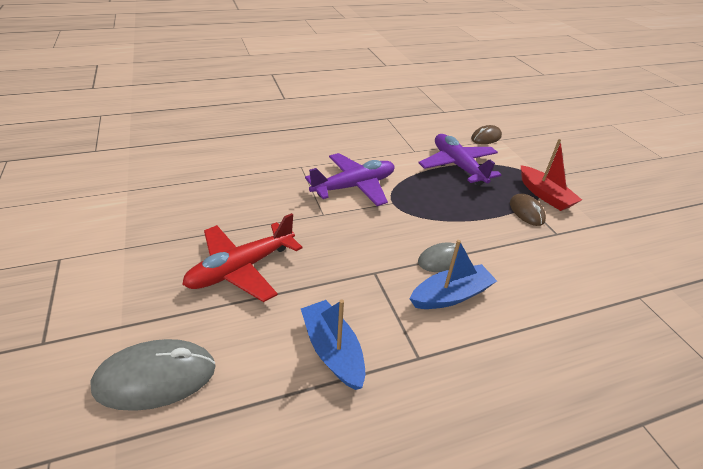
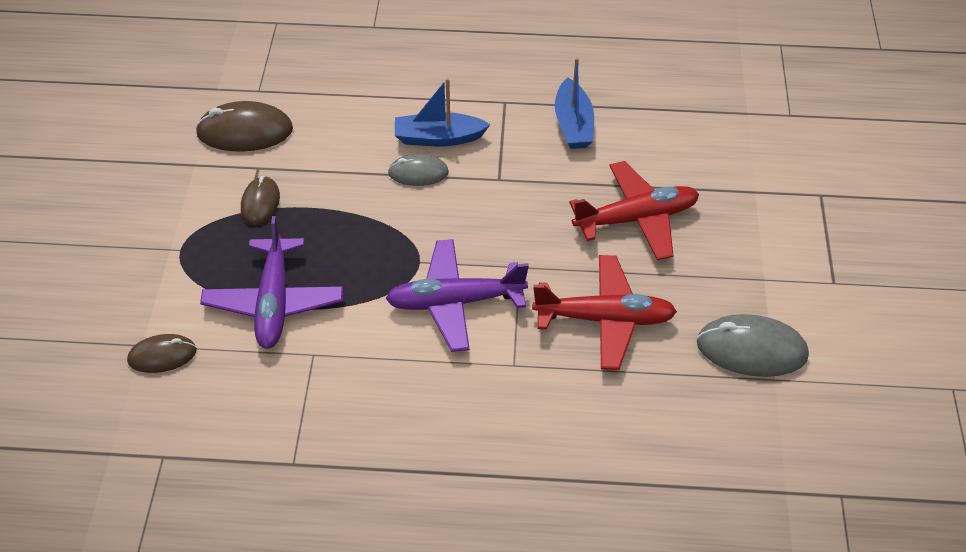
camera: 155 degrees left, 10 degrees up
(155, 377) = (721, 143): grey mouse -> grey mouse (751, 349)
(251, 197) = (604, 319): none -> red plane
(544, 195) = (207, 220): red boat -> none
(600, 257) = (245, 131): none -> brown mouse

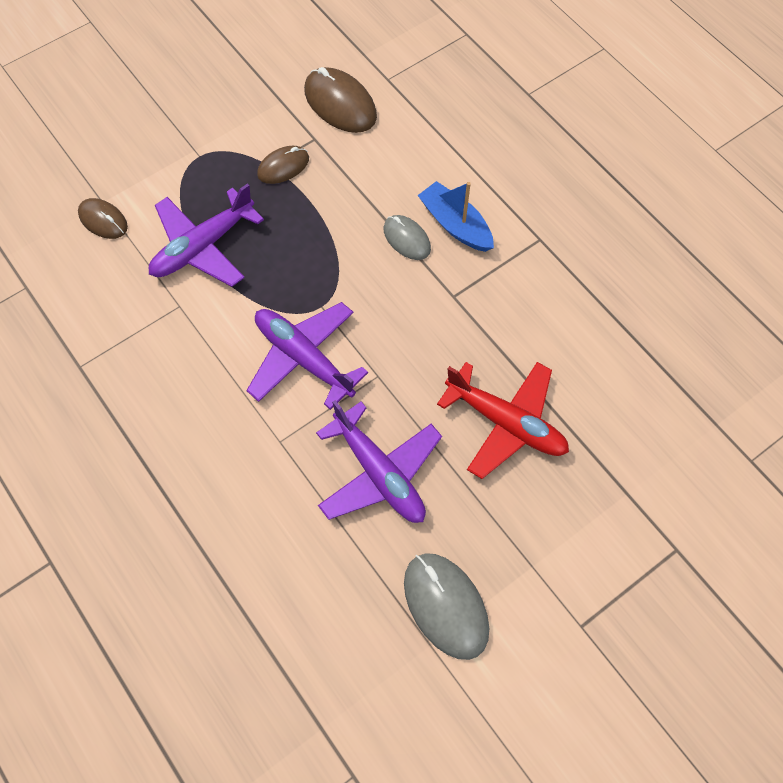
camera: 50 degrees right, 15 degrees up
(573, 124) = (565, 304): blue boat -> none
(604, 319) = (379, 473): red plane -> purple plane

